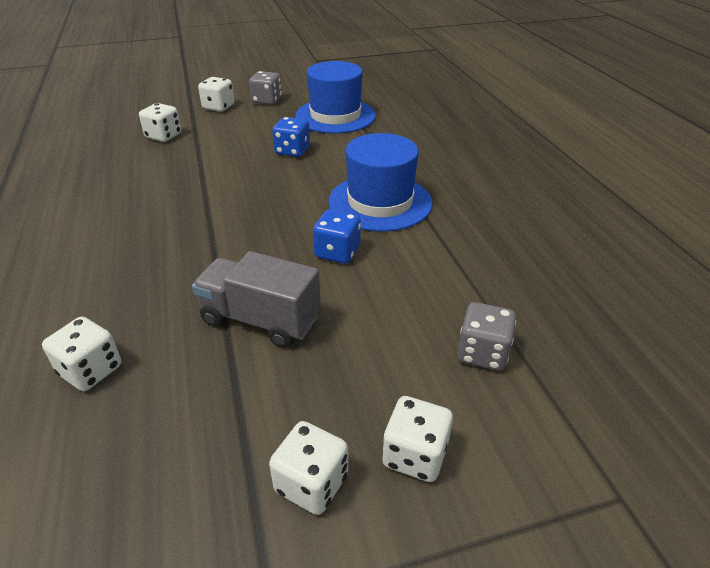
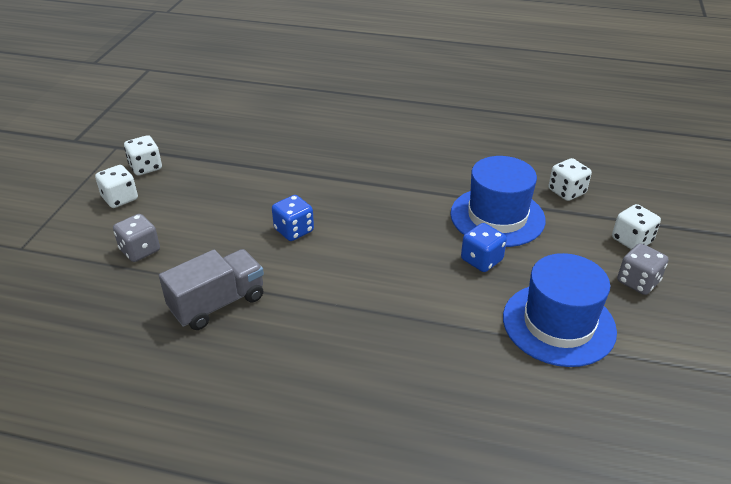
camera: 120 degrees right, 0 degrees up
(91, 370) = (280, 126): white dice -> none
(260, 320) = (261, 180): grey truck -> grey truck (218, 303)
(380, 202) = (340, 279): blue hat -> blue hat (497, 217)

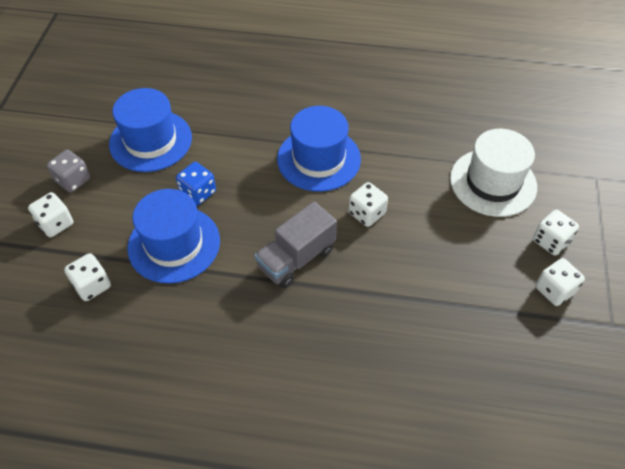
camera: 175 degrees right, 15 degrees up
(140, 250) = (493, 182): grey dice -> white hat
(218, 303) = (405, 140): grey truck -> grey truck (296, 258)
(294, 230) = (366, 213): blue dice -> white dice
(336, 287) = (318, 159): none -> blue hat

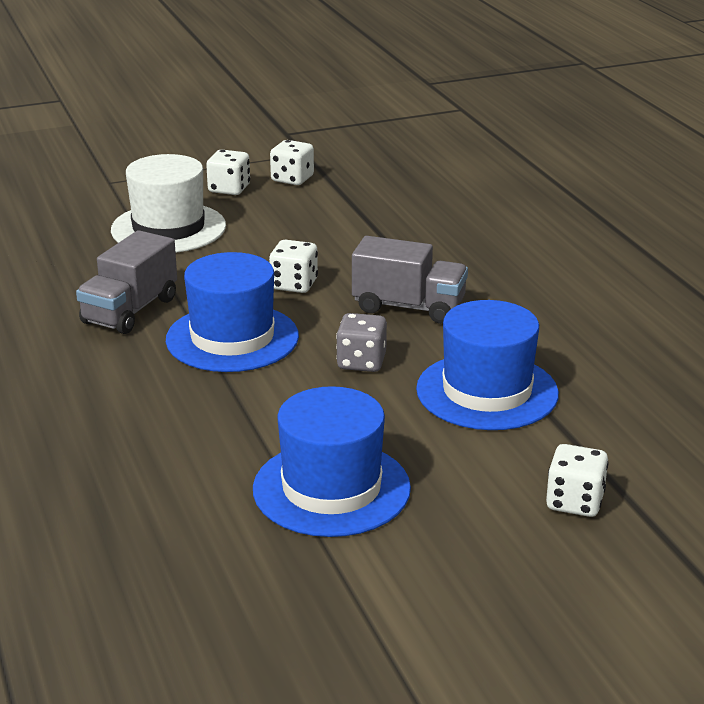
camera: 120 degrees left, 25 degrees down
(73, 180) = (486, 527): grey dice -> grey dice (361, 362)
(92, 285) = (617, 425): white dice -> none
(198, 193) = (386, 406): blue dice -> none
(382, 128) = (130, 311): none -> grey truck

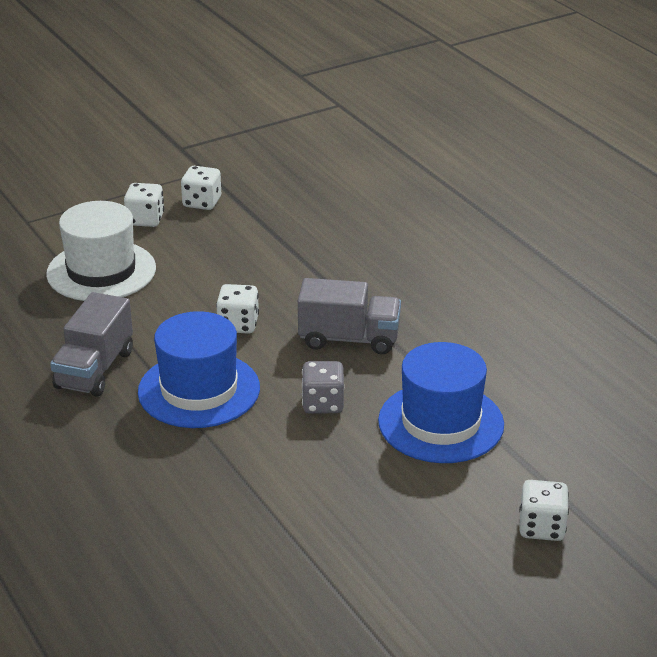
camera: 10 degrees left, 5 degrees up
(331, 488) = (332, 539): blue hat -> none

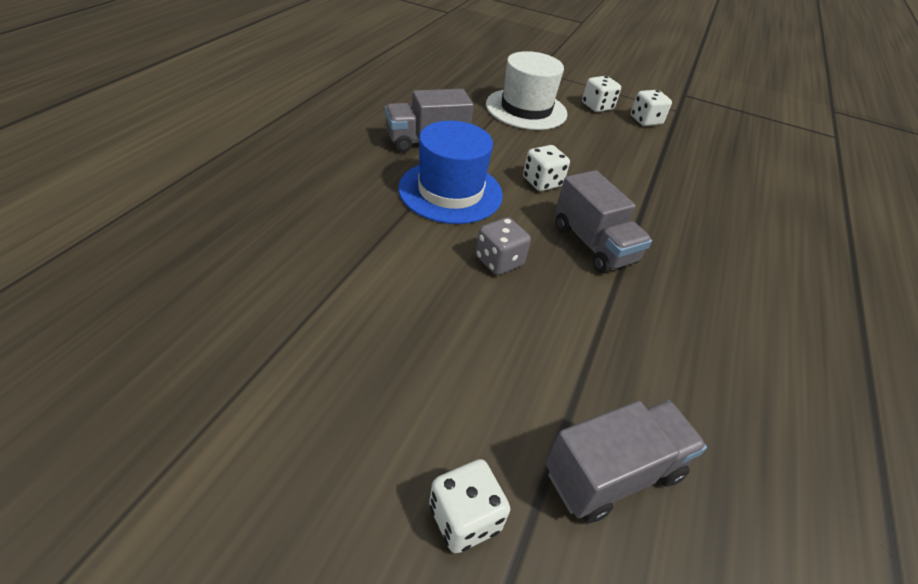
camera: 50 degrees right, 10 degrees up
(441, 423) = (550, 350): blue hat -> none
(560, 446) = (613, 473): none -> grey truck

